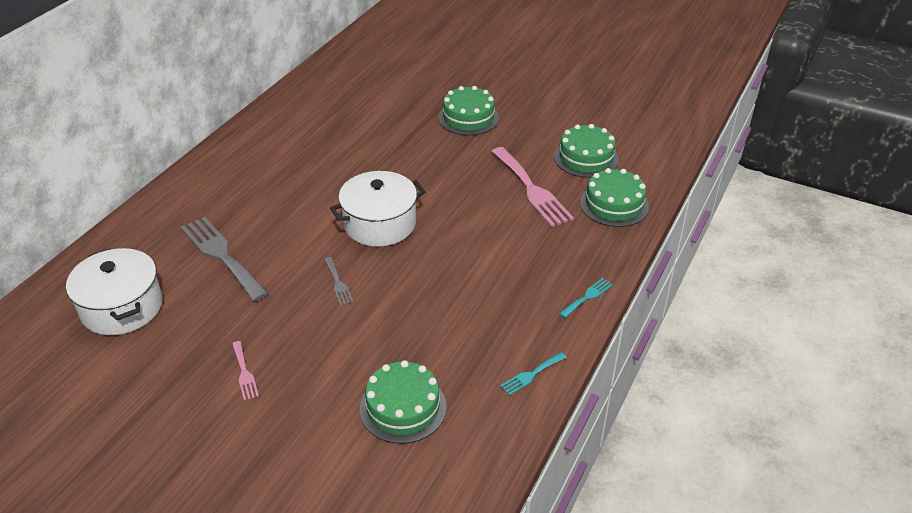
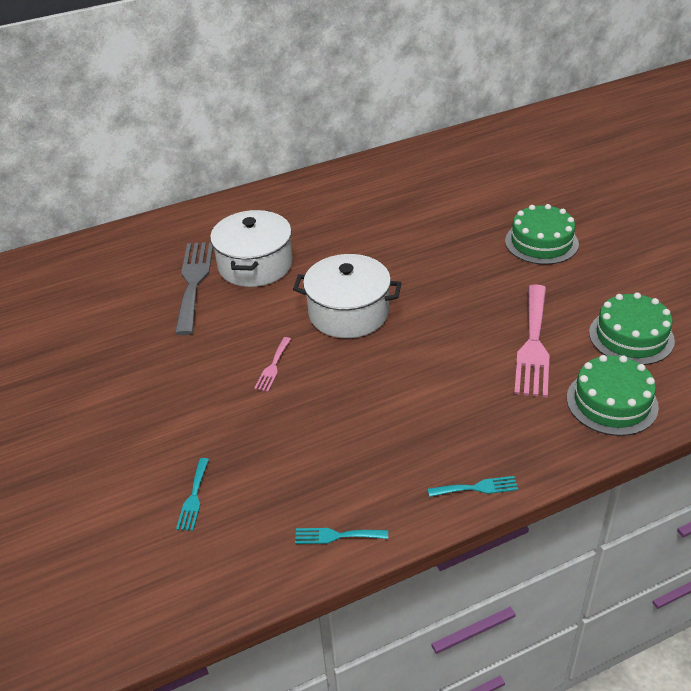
camera: 40 degrees right, 0 degrees up
(122, 307) = (84, 292): white pot -> white pot (255, 265)
(244, 373) = (109, 393): pink fork -> pink fork (273, 367)
(338, 283) = (257, 352): grey fork -> none
(403, 407) = (193, 497): green cake -> turquoise fork

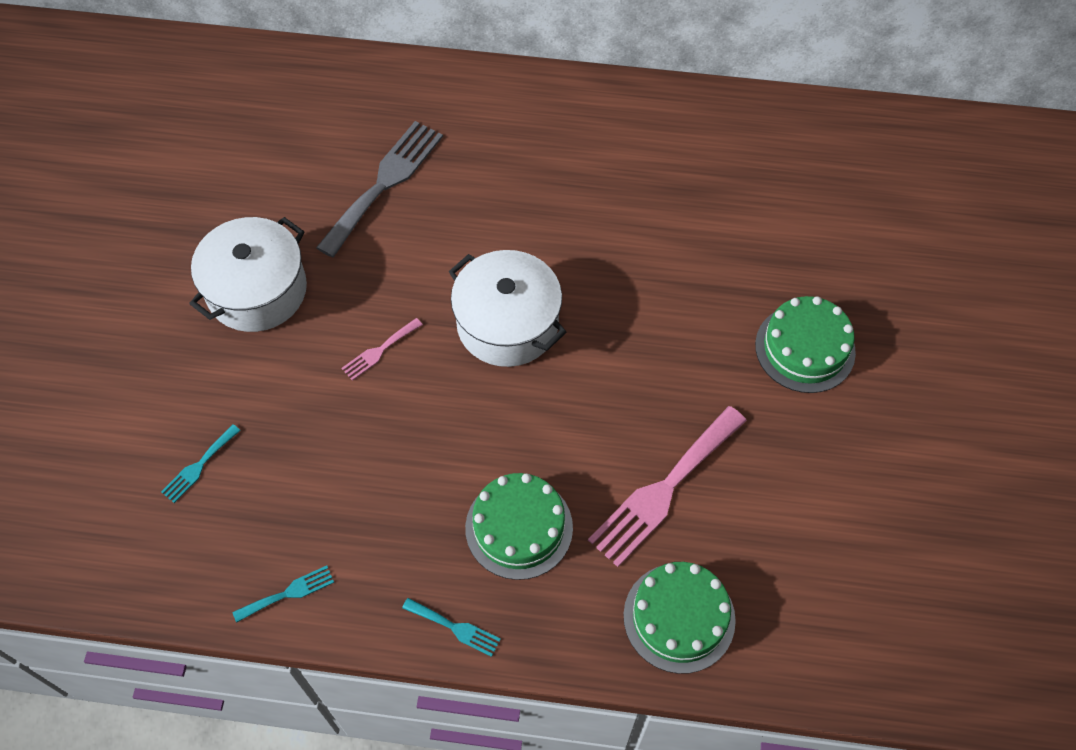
camera: 30 degrees right, 20 degrees up
(255, 265) = (463, 194): white pot -> white pot (257, 290)
(336, 536) = (288, 593): turquoise fork -> turquoise fork turned 120 degrees clockwise
(631, 336) = (781, 547): green cake -> green cake (519, 527)

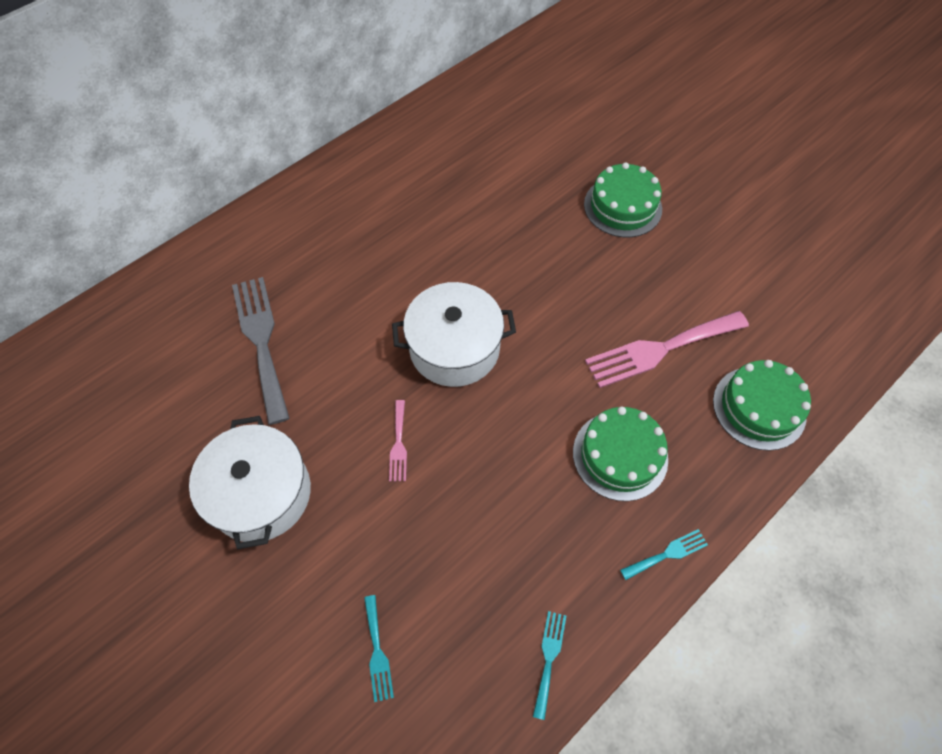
camera: 50 degrees left, 0 degrees up
(664, 490) = (660, 349): pink fork -> pink fork turned 75 degrees clockwise

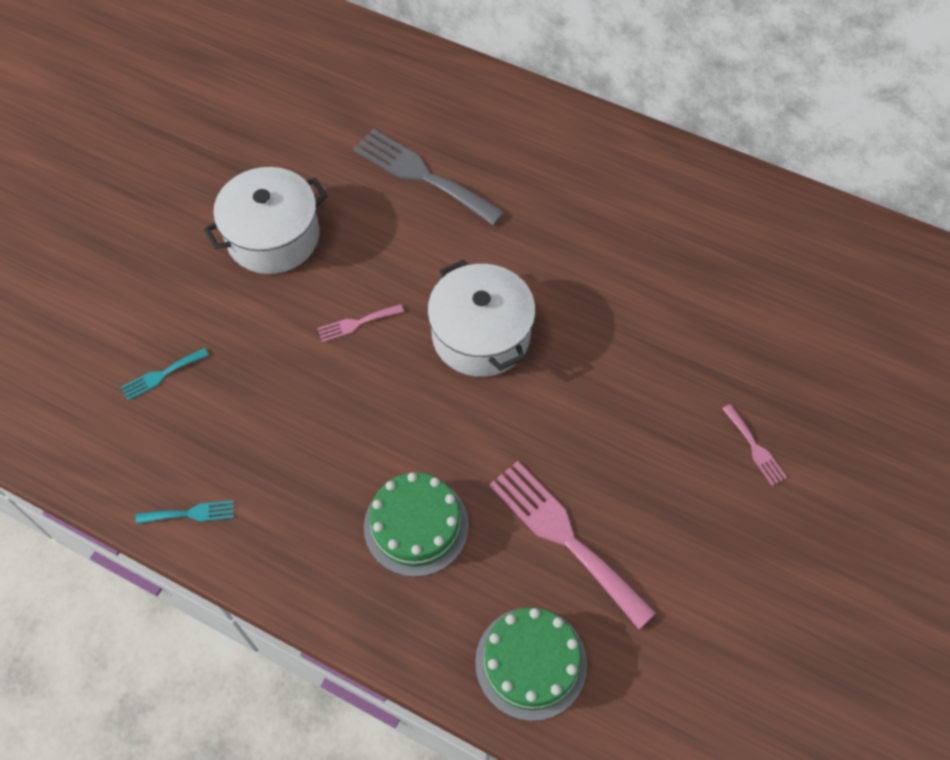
camera: 70 degrees right, 0 degrees up
(261, 341) = (422, 175): grey fork -> grey fork turned 105 degrees counterclockwise
(622, 206) = (755, 448): green cake -> pink fork
(667, 554) = (322, 597): turquoise fork -> none

